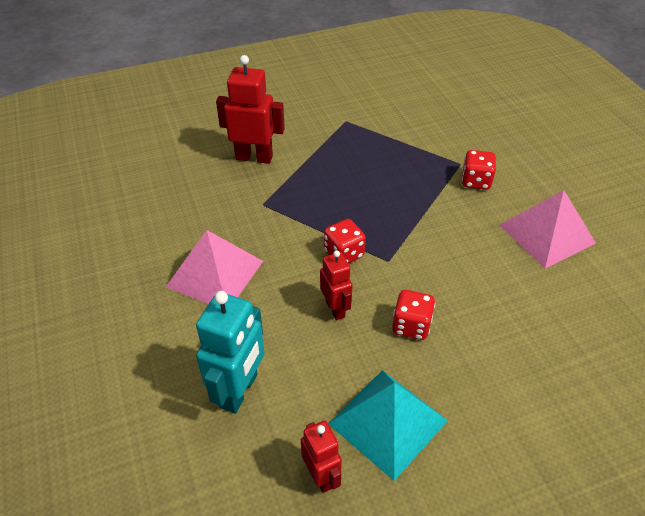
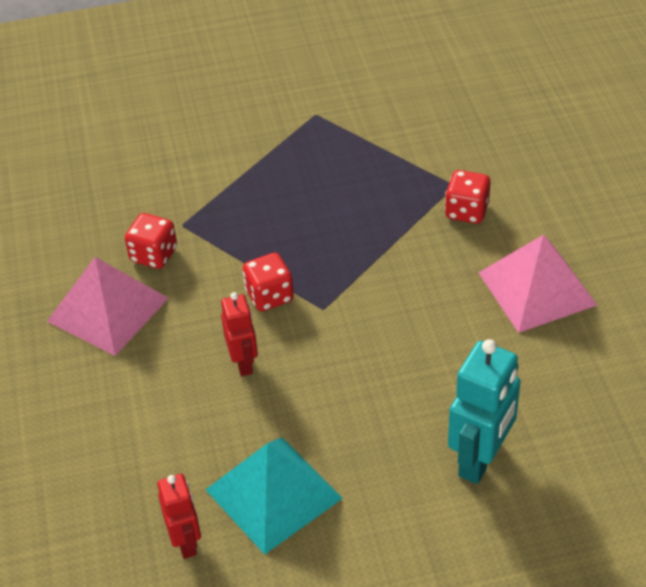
camera: 10 degrees right, 0 degrees up
(239, 391) = (113, 446): turquoise robot -> turquoise robot (480, 460)
(254, 157) = (183, 160): red robot -> none
(411, 325) = (330, 389): red dice -> red dice (154, 255)

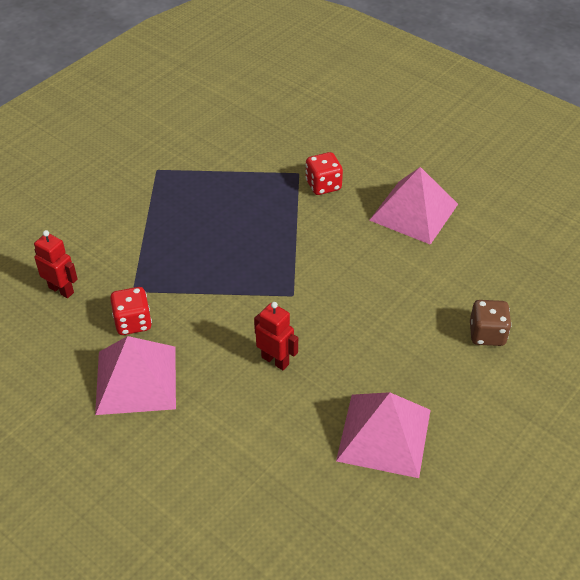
camera: 40 degrees left, 0 degrees up
(186, 542) = (359, 504): red robot -> red robot (61, 290)
(269, 296) = (248, 306): red dice -> none
(273, 493) = (384, 434): turquoise pyramid -> pink pyramid
(480, 460) = (487, 334): turquoise robot -> brown dice

